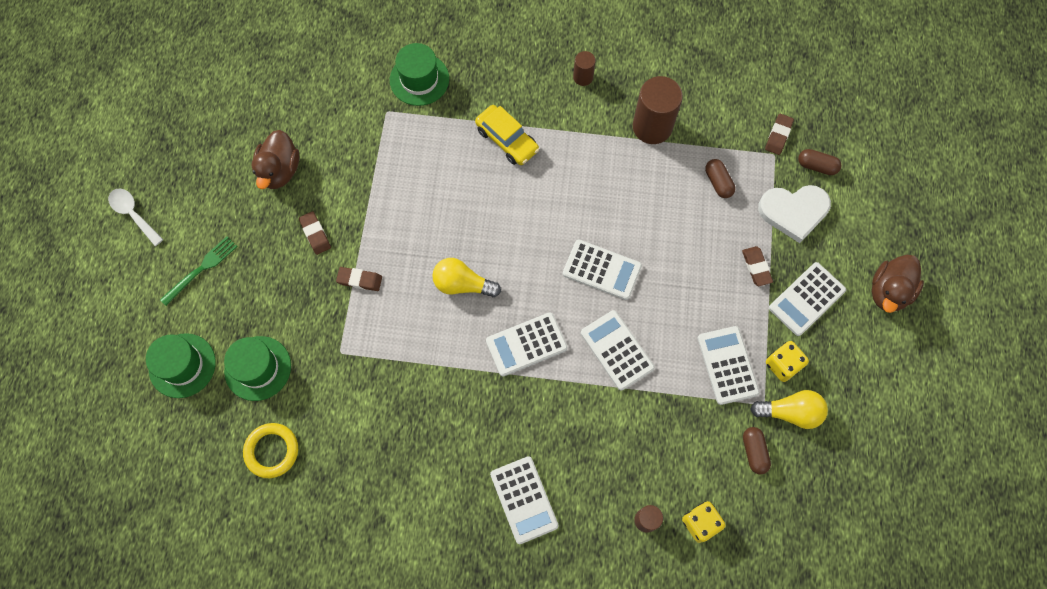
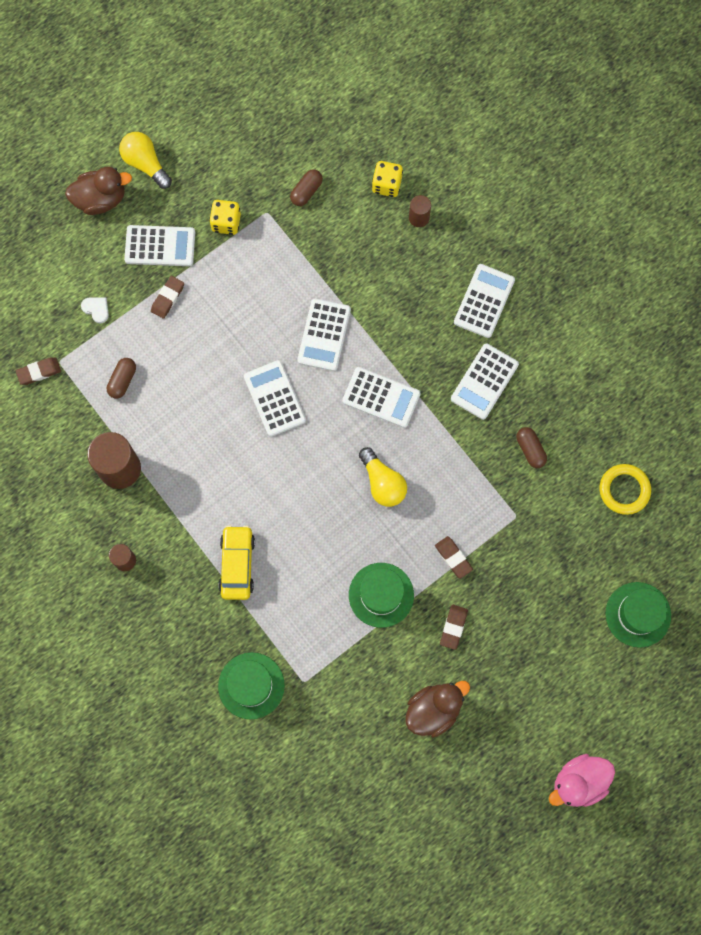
camera: 135 degrees left, 5 degrees up
(133, 214) = (579, 782): white spoon -> pink duck
(201, 268) = (562, 681): green fork -> none
(258, 368) = (585, 560): green hat -> green hat (381, 595)
(727, 365) = (262, 256): white calculator -> white calculator (484, 381)
(790, 412) = (256, 192): yellow light bulb -> yellow light bulb (145, 164)
(793, 212) = (96, 309): white heart -> white heart, size x0.44
(816, 166) = (40, 324): brown capsule -> brown capsule (530, 449)

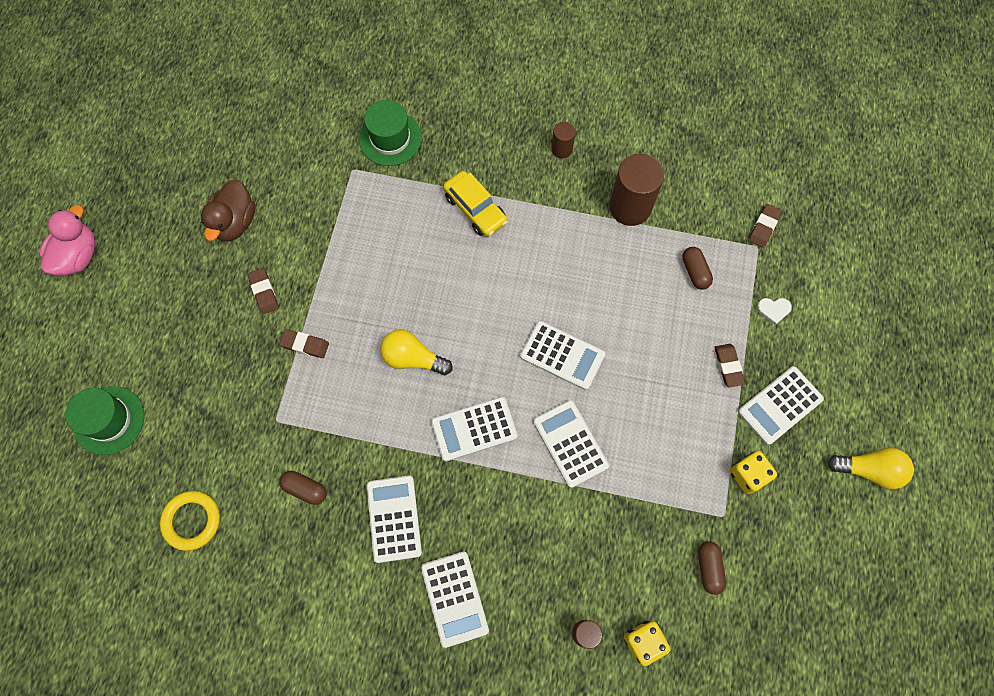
camera: 140 degrees right, 5 degrees down
(101, 199) = (869, 404): brown duck -> none
(381, 595) = (343, 272): green hat -> none

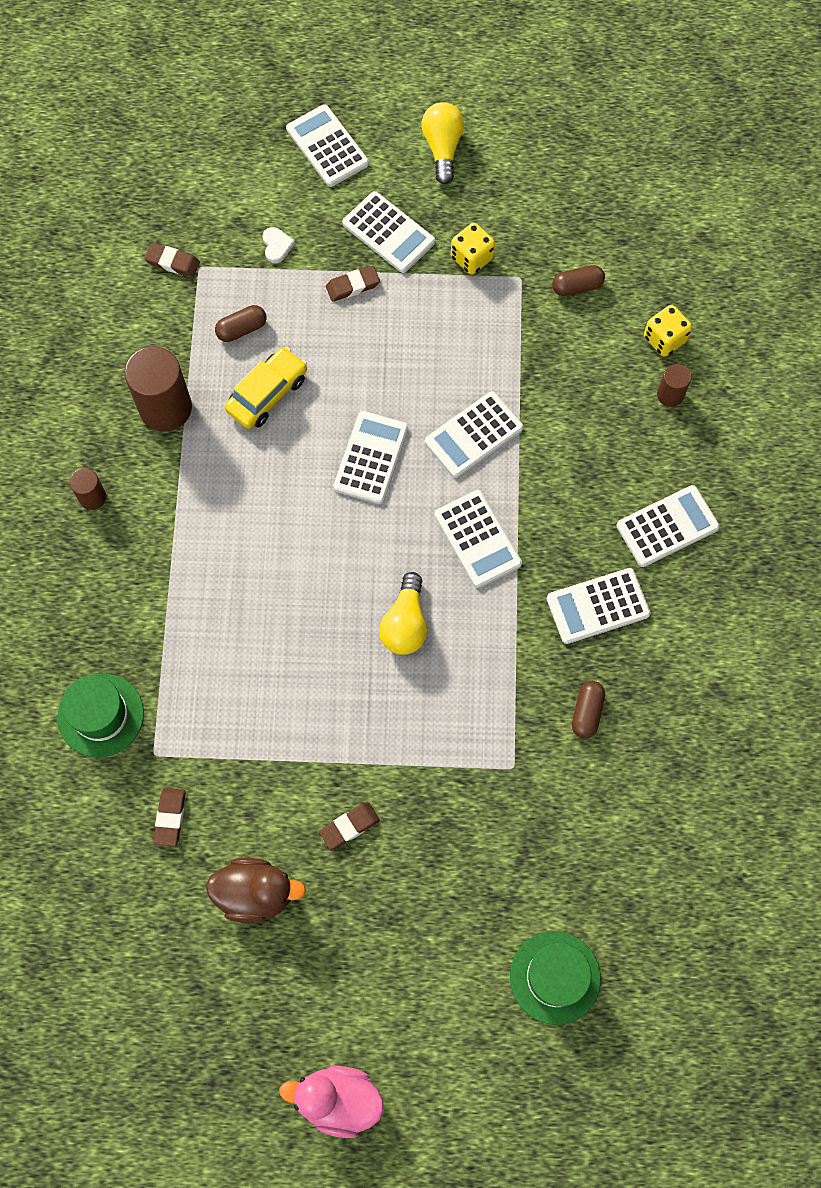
camera: 100 degrees left, 0 degrees up
(192, 521) = (652, 834): yellow ring -> none
(305, 345) = (411, 756): brown eraser -> brown eraser (170, 817)
(475, 209) = (193, 587): yellow car -> yellow car (267, 394)
(874, 367) = (327, 146): none -> white calculator

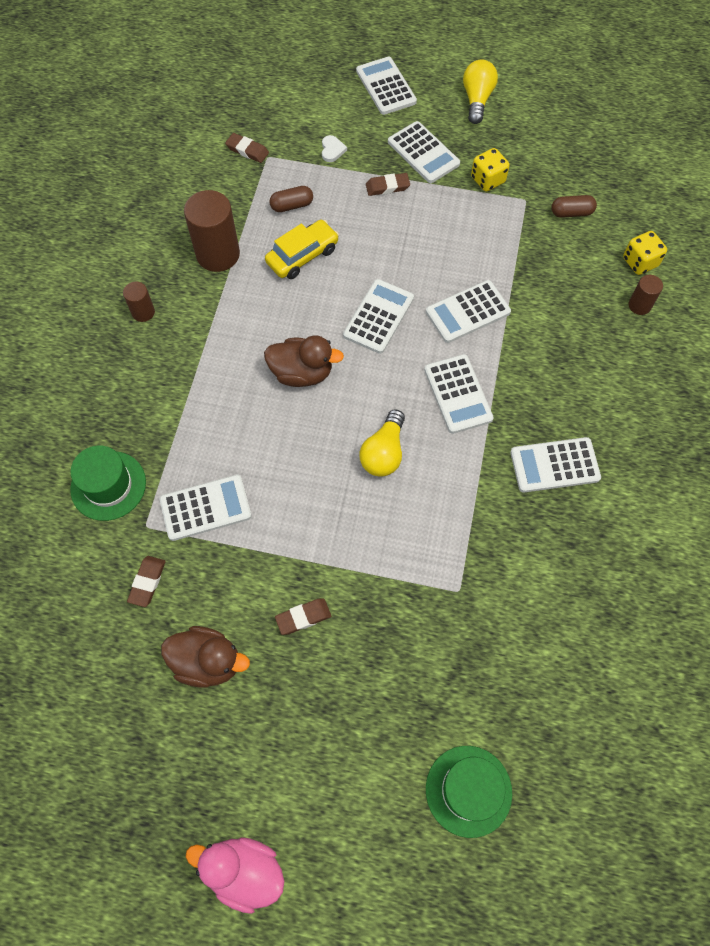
camera: 10 degrees right, 5 degrees down
(294, 543) = (302, 373): none -> brown duck
(587, 712) = (532, 554): brown capsule -> none
(667, 527) = (624, 409): white calculator -> white calculator (206, 508)

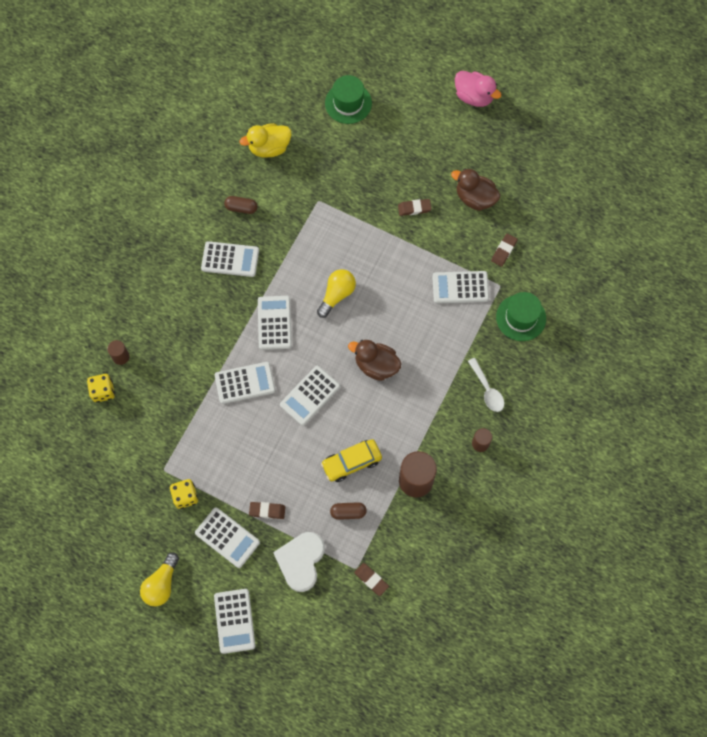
camera: 165 degrees left, 5 degrees up
(143, 377) = (487, 390): none -> white spoon
(332, 150) = (301, 561): white heart -> white heart, size x2.25
(423, 153) = (227, 538): white calculator -> white calculator turned 150 degrees clockwise
(570, 663) = (269, 148): none -> yellow duck
(571, 213) = (133, 448): brown capsule -> brown capsule (241, 208)

